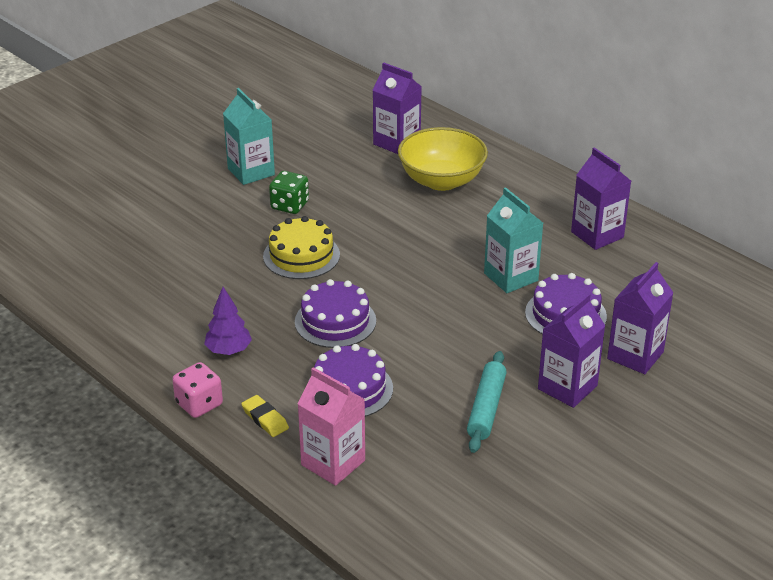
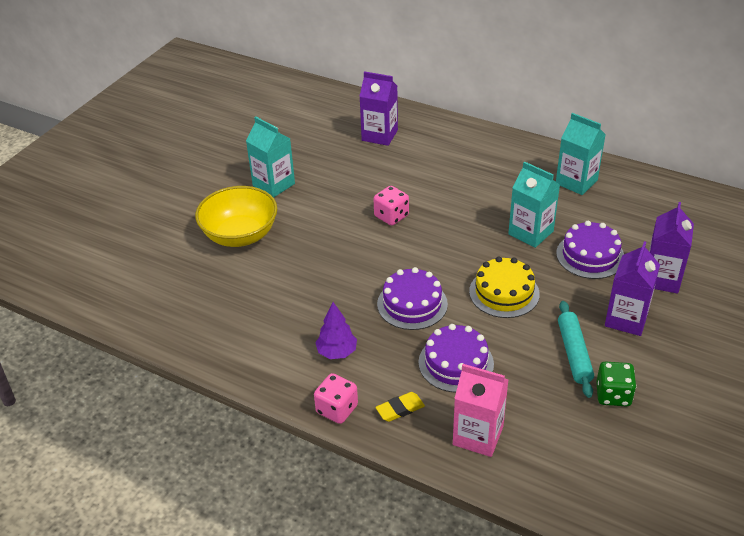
camera: 15 degrees left, 5 degrees up
(265, 419) = (400, 409): yellow eraser -> yellow eraser turned 60 degrees counterclockwise
(289, 205) = (321, 208): green dice -> green dice (613, 395)
(301, 255) = (353, 251): yellow cake -> yellow cake (504, 292)
(362, 229) = (391, 216): none -> pink dice
(441, 180) = (432, 161): yellow bowl -> yellow bowl (240, 235)
(597, 235) = (576, 182): purple carton -> turquoise carton

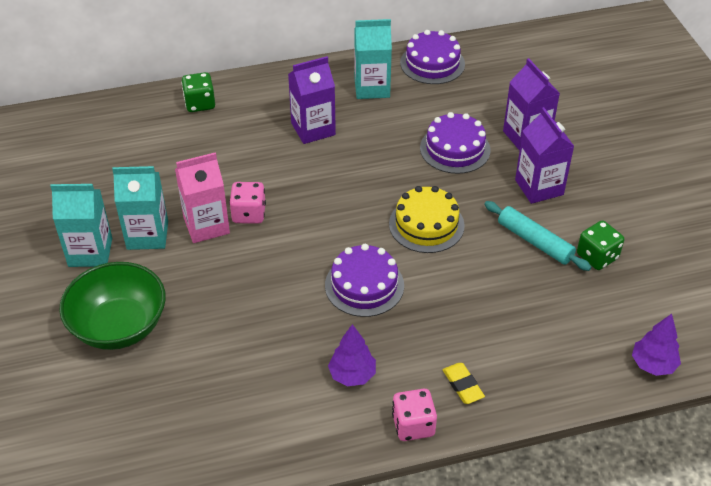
camera: 45 degrees left, 5 degrees up
(240, 235) = (119, 326): yellow bowl -> green bowl
(379, 135) = (141, 138): purple carton -> purple carton (313, 129)
(400, 409) = (463, 385): yellow eraser -> yellow eraser turned 45 degrees counterclockwise
(441, 133) = (200, 104): none -> green dice
(456, 363) = (459, 313): purple cake -> purple cake (432, 63)
(478, 435) = (544, 361): pink carton -> pink carton (206, 225)
(530, 233) = (387, 156): turquoise carton -> turquoise carton (147, 235)
(561, 497) = (653, 364): none -> purple tree

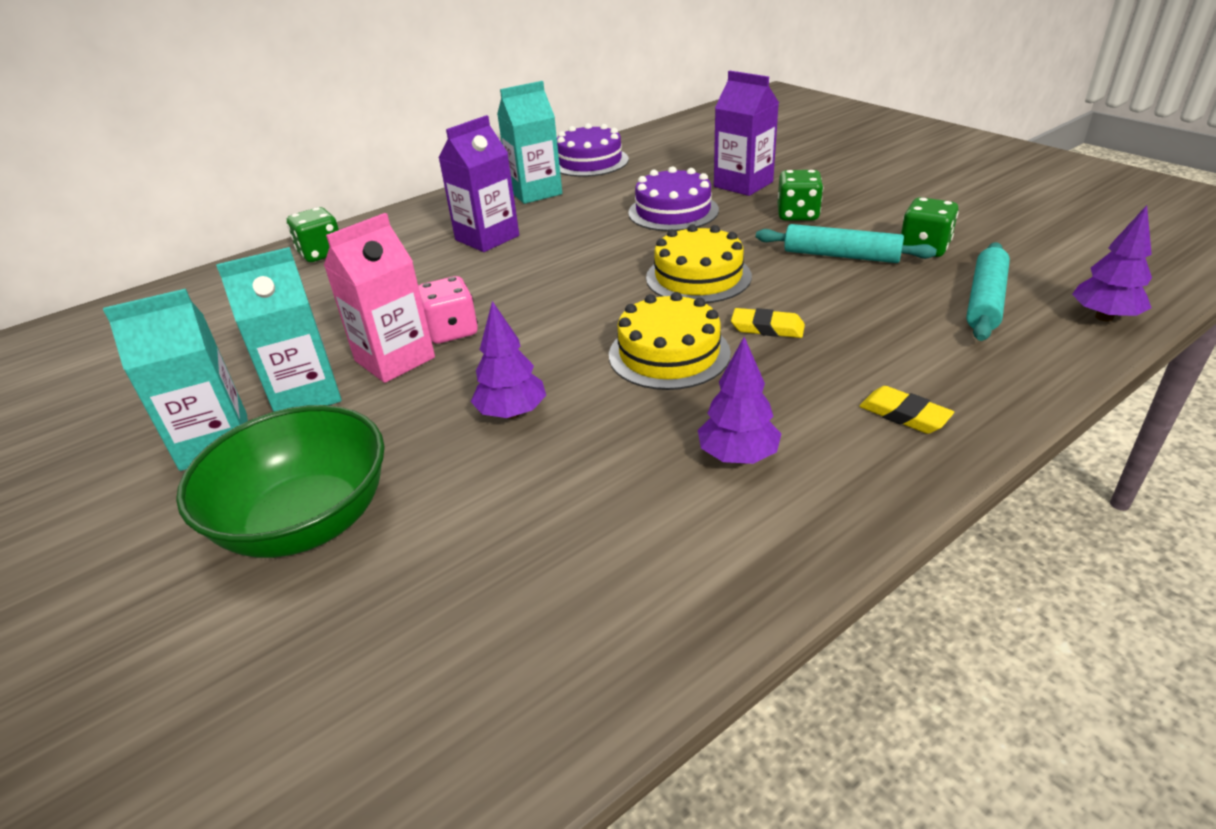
camera: 20 degrees left, 10 degrees down
(251, 295) = (512, 413): none -> purple tree
(364, 285) = (669, 354): purple cake -> yellow cake
(413, 425) = (885, 487): pink dice -> none
(437, 288) = (767, 328): none -> yellow eraser
(539, 187) = (797, 215): purple carton -> green dice
(591, 320) = (985, 301): none -> turquoise rolling pin

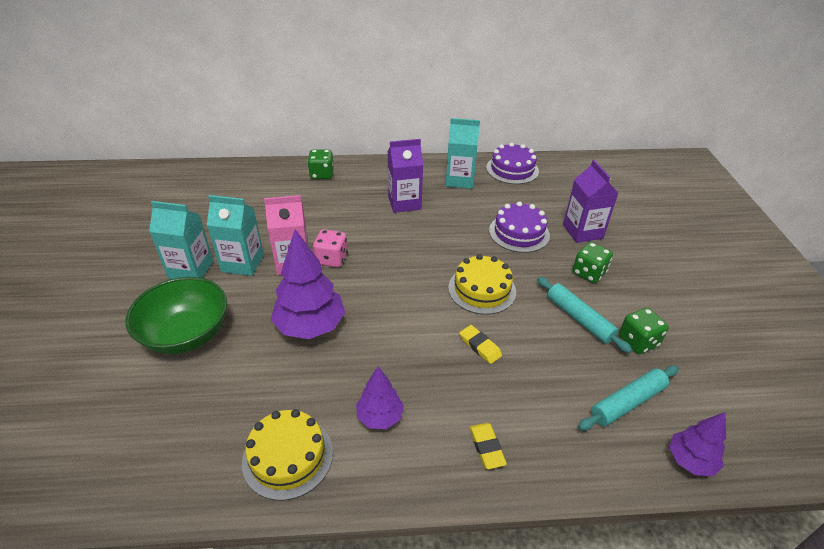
camera: 30 degrees right, 5 degrees up
(512, 413) = (310, 326): purple tree -> purple tree, size x1.74
(669, 354) = (413, 333): yellow cake -> yellow cake (288, 456)

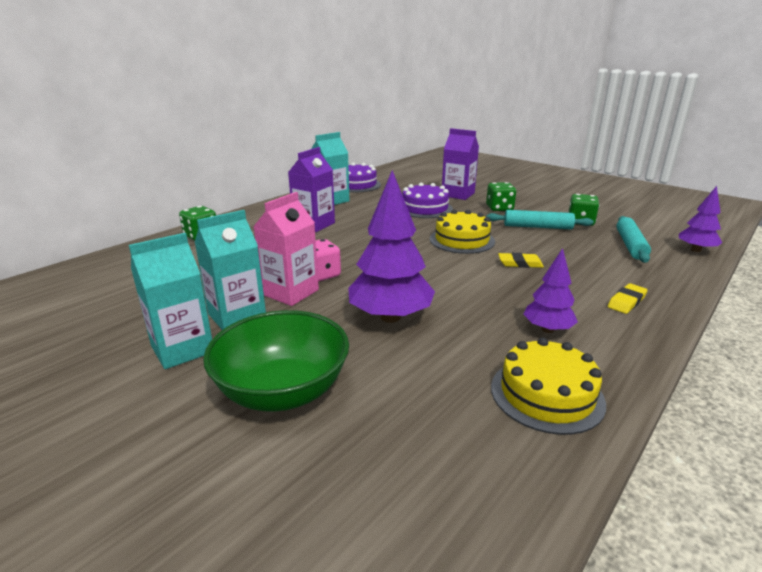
camera: 45 degrees left, 15 degrees down
(486, 447) = (626, 302): yellow eraser -> yellow eraser turned 75 degrees counterclockwise

